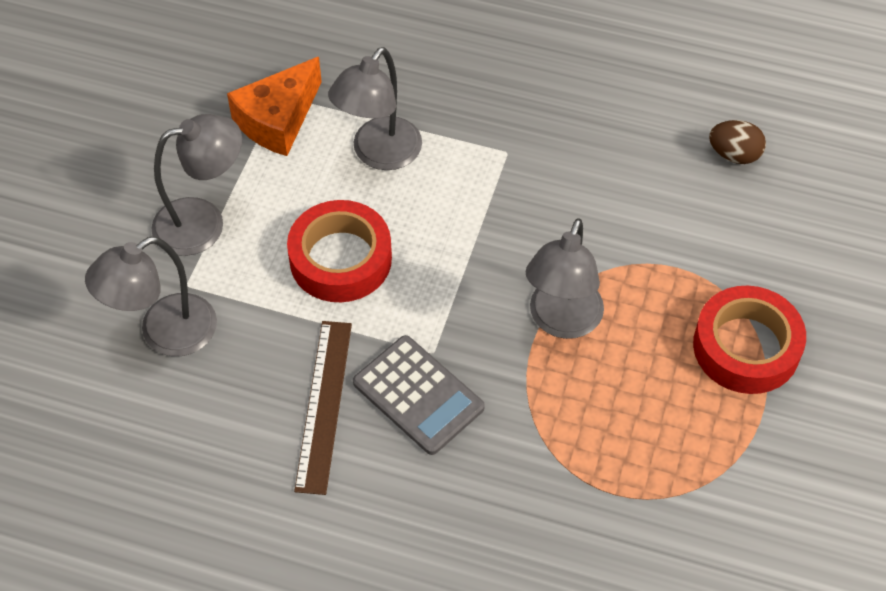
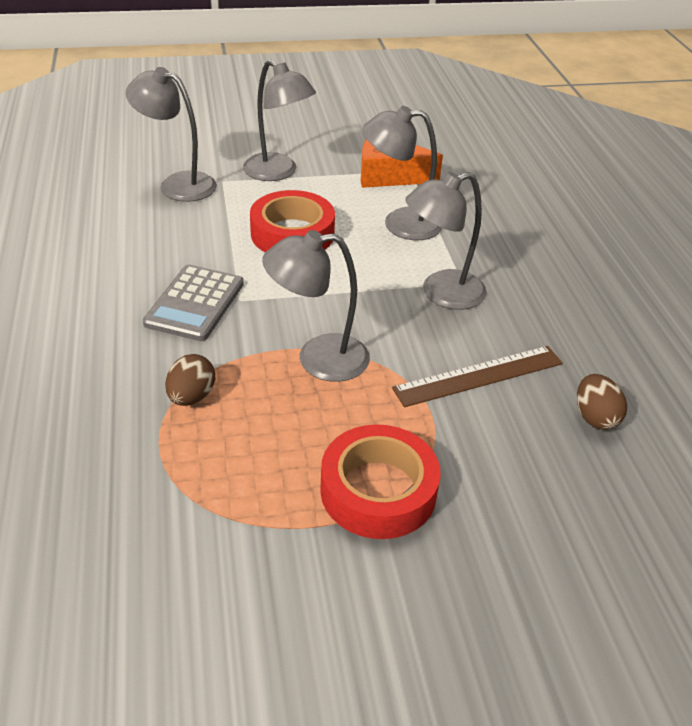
camera: 60 degrees right, 15 degrees down
(324, 405) = (159, 263): brown ruler -> brown ruler (479, 376)
(516, 177) = (441, 293): none -> grey lamp
(564, 446) = (191, 397): none -> brown egg

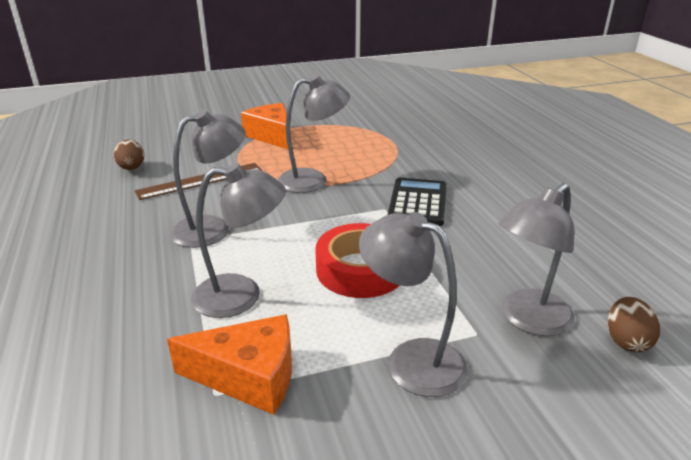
camera: 175 degrees right, 10 degrees down
(177, 184) = (528, 320): grey lamp -> grey lamp turned 120 degrees clockwise
(191, 397) = (387, 158): brown egg -> brown egg (626, 341)
(195, 303) = (418, 202): grey calculator -> black calculator
(378, 490) = (272, 136): red tape -> orange cheese

